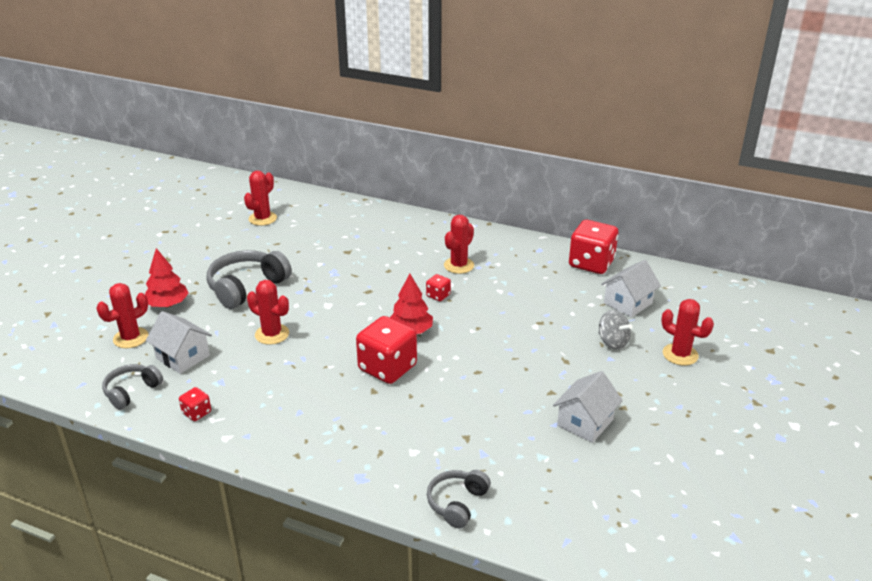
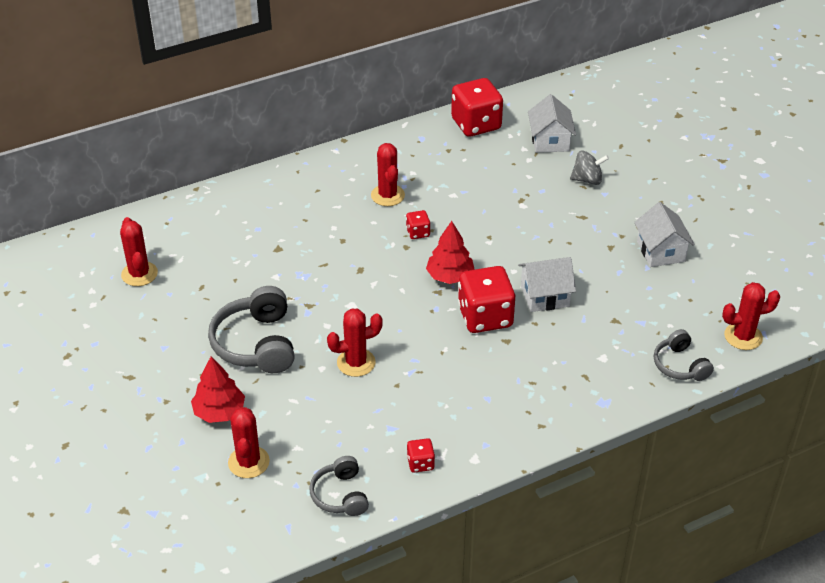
camera: 50 degrees left, 10 degrees up
(183, 357) = (324, 437): white house -> white house (545, 296)
(680, 354) = (637, 158): red cactus -> red cactus (743, 336)

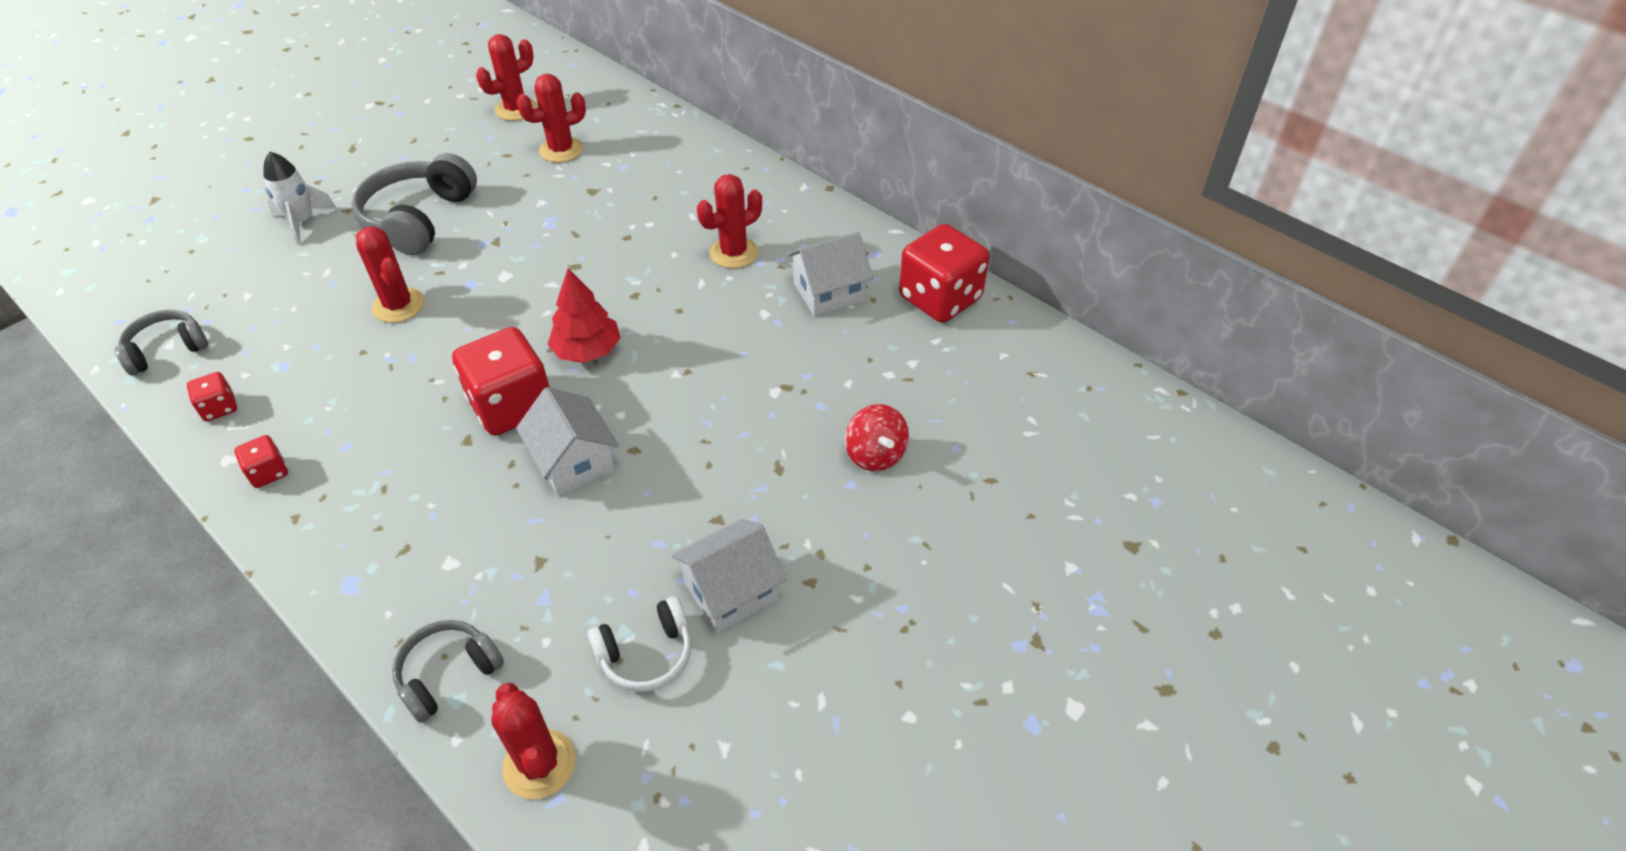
camera: 70 degrees right, 5 degrees up
(219, 412) = (303, 222): red tree -> white rocket
(248, 462) = (223, 264): red cactus -> red cactus (561, 150)
(256, 344) = (419, 219): grey headphones -> grey headphones turned 45 degrees counterclockwise
(418, 232) = (668, 299): red dice -> red dice (268, 472)
(550, 141) = (949, 388): white house -> white house (829, 292)
(587, 179) = (875, 454): grey spinning top -> red spinning top
(690, 289) = (646, 654): none -> white headphones

